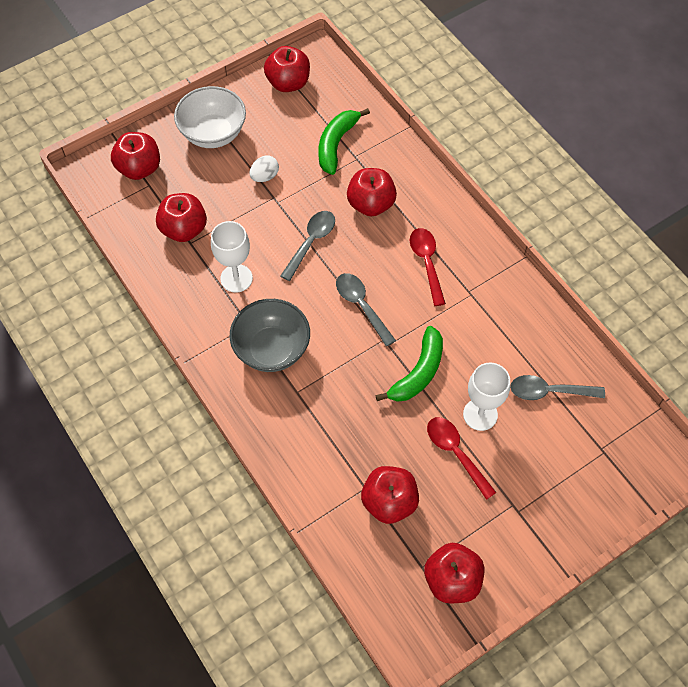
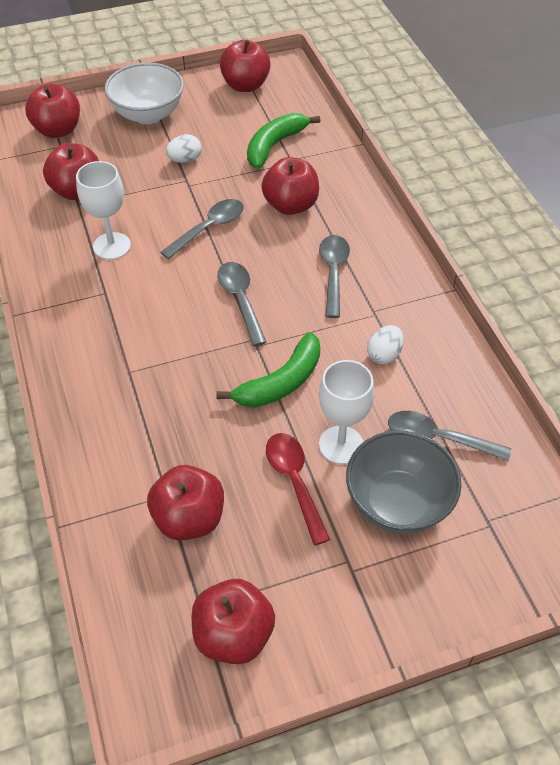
camera: 15 degrees right, 10 degrees down
(272, 349) = (119, 322): grey bowl -> grey bowl (398, 502)
(426, 263) = (333, 273): red spoon -> grey spoon
(489, 329) = (384, 355): none -> white egg

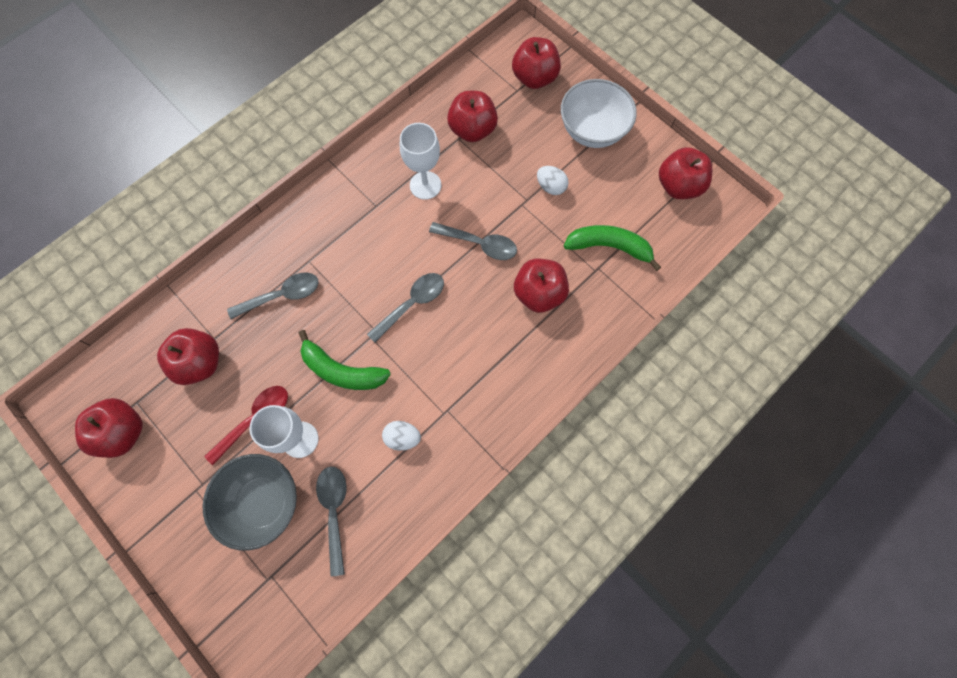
camera: 65 degrees right, 20 degrees up
(333, 273) = (475, 361): grey spoon -> grey spoon (282, 295)

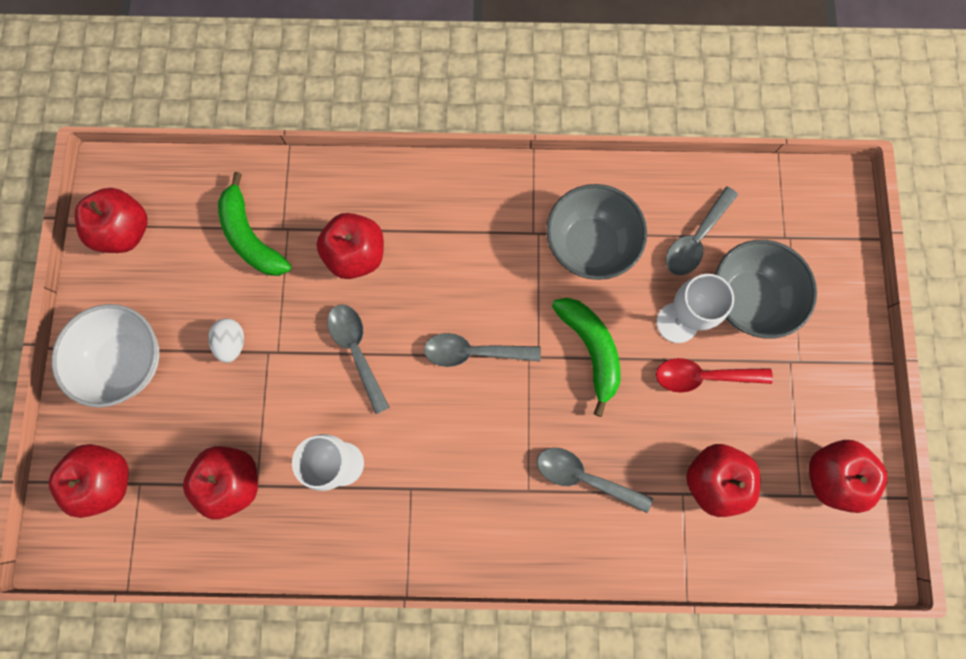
camera: 135 degrees left, 5 degrees up
(402, 437) = (590, 245): white egg -> grey bowl

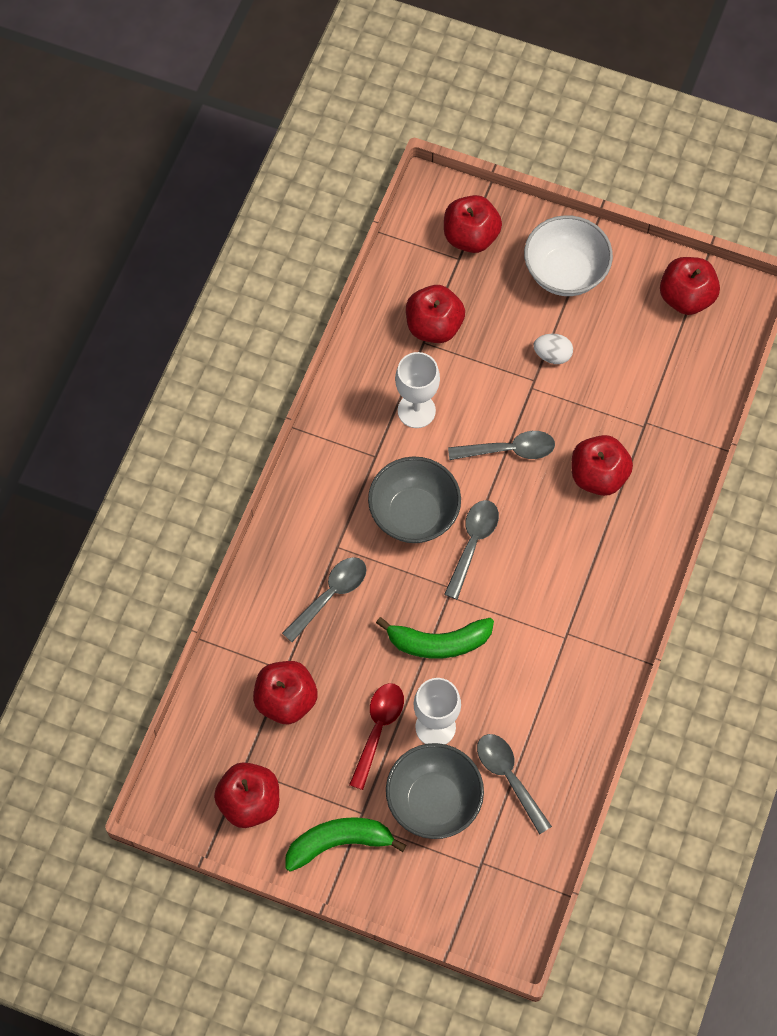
camera: 110 degrees right, 10 degrees down
(251, 237) = (646, 395): green banana -> green banana (339, 842)
(590, 245) = (537, 679): grey bowl -> grey bowl (414, 514)

